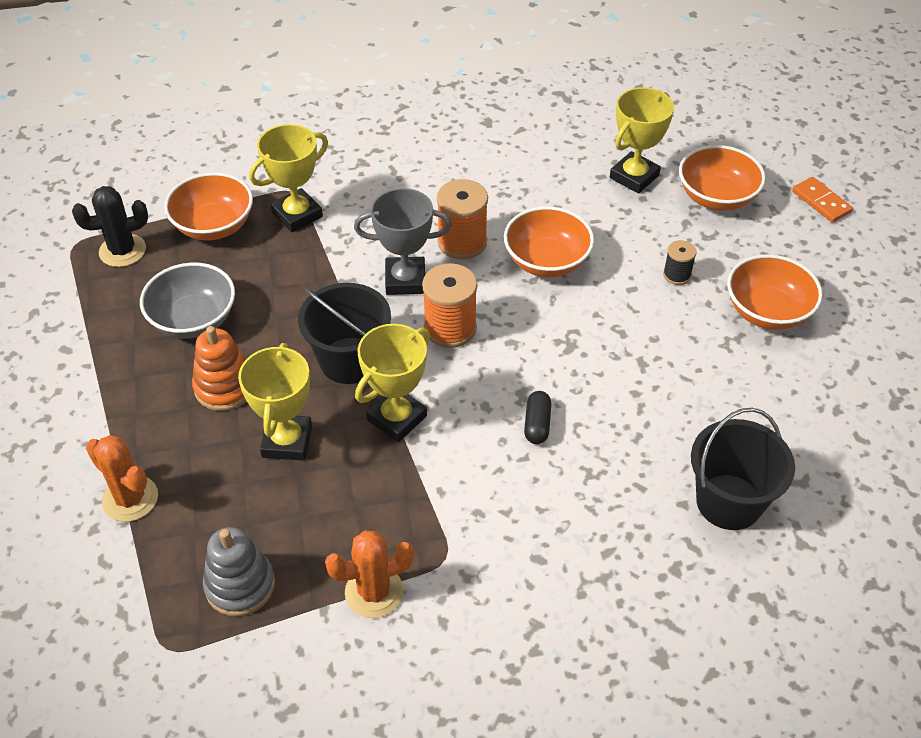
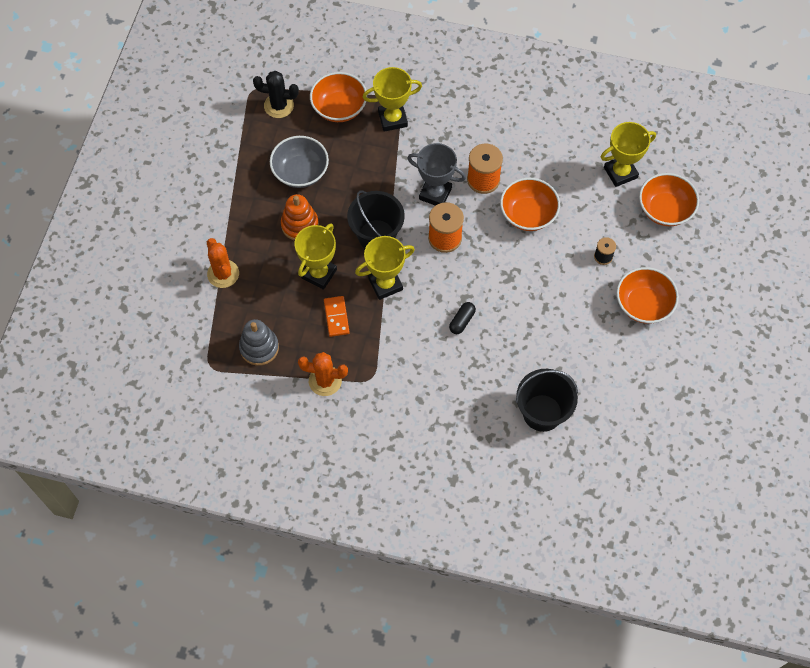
camera: 25 degrees right, 15 degrees up
(821, 202) = (732, 240): orange domino -> orange domino (336, 317)

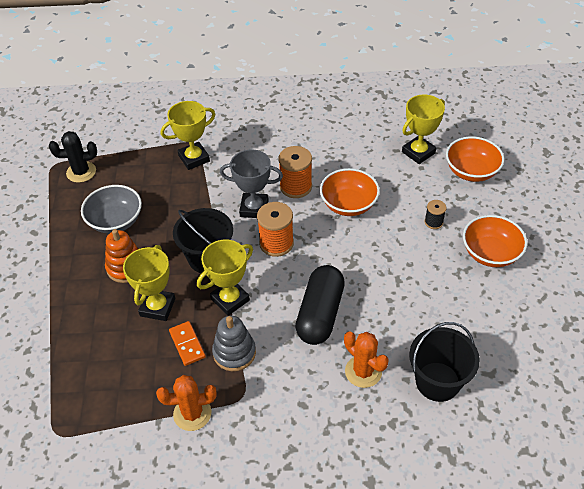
camera: 15 degrees left, 15 degrees down
(223, 274) = (53, 333): orange cactus -> orange cactus (363, 371)
(259, 348) = (109, 398): grey stacking toy -> grey stacking toy (234, 353)
(339, 108) = (140, 161): orange bowl -> none
(462, 321) = (320, 314): black capsule -> black capsule, size x2.22

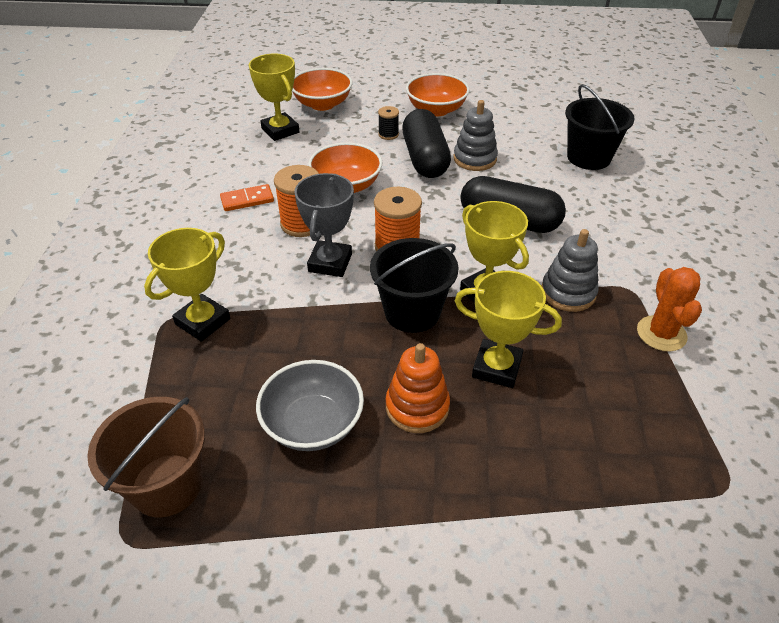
camera: 85 degrees left, 5 degrees down
(81, 172) = (167, 485): black cactus -> brown bucket
(187, 344) = (559, 336): orange domino -> orange domino (247, 200)
(194, 158) = (203, 321): yellow trophy -> yellow trophy turned 60 degrees clockwise
(363, 371) = (583, 199): orange cactus -> none
(400, 251) = (425, 159): none -> black capsule
(410, 287) = (475, 159): none -> grey stacking toy

